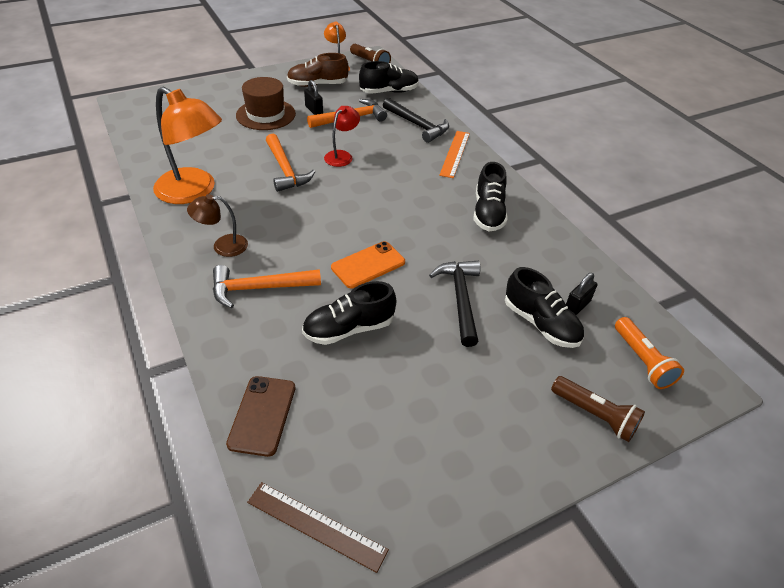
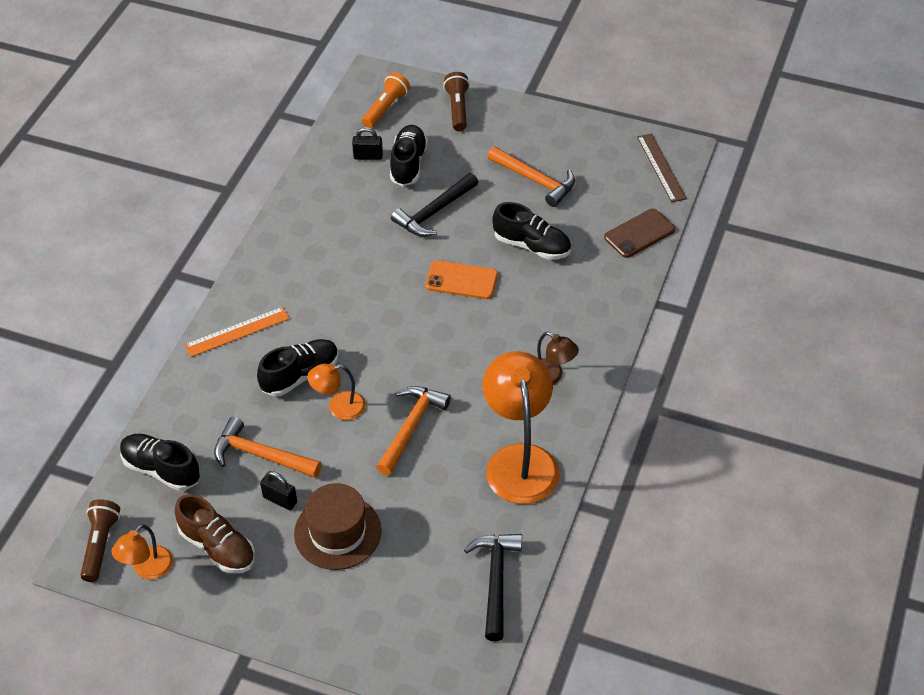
camera: 130 degrees left, 5 degrees up
(259, 288) = (560, 318): orange hammer -> orange hammer (535, 180)
(314, 110) = (280, 500): black padlock -> black padlock turned 75 degrees counterclockwise
(342, 155) = (339, 407): red lamp -> orange lamp
(417, 125) = (213, 393): black hammer -> black hammer (496, 580)
(488, 213) = (310, 256): black shoe -> black shoe (300, 376)

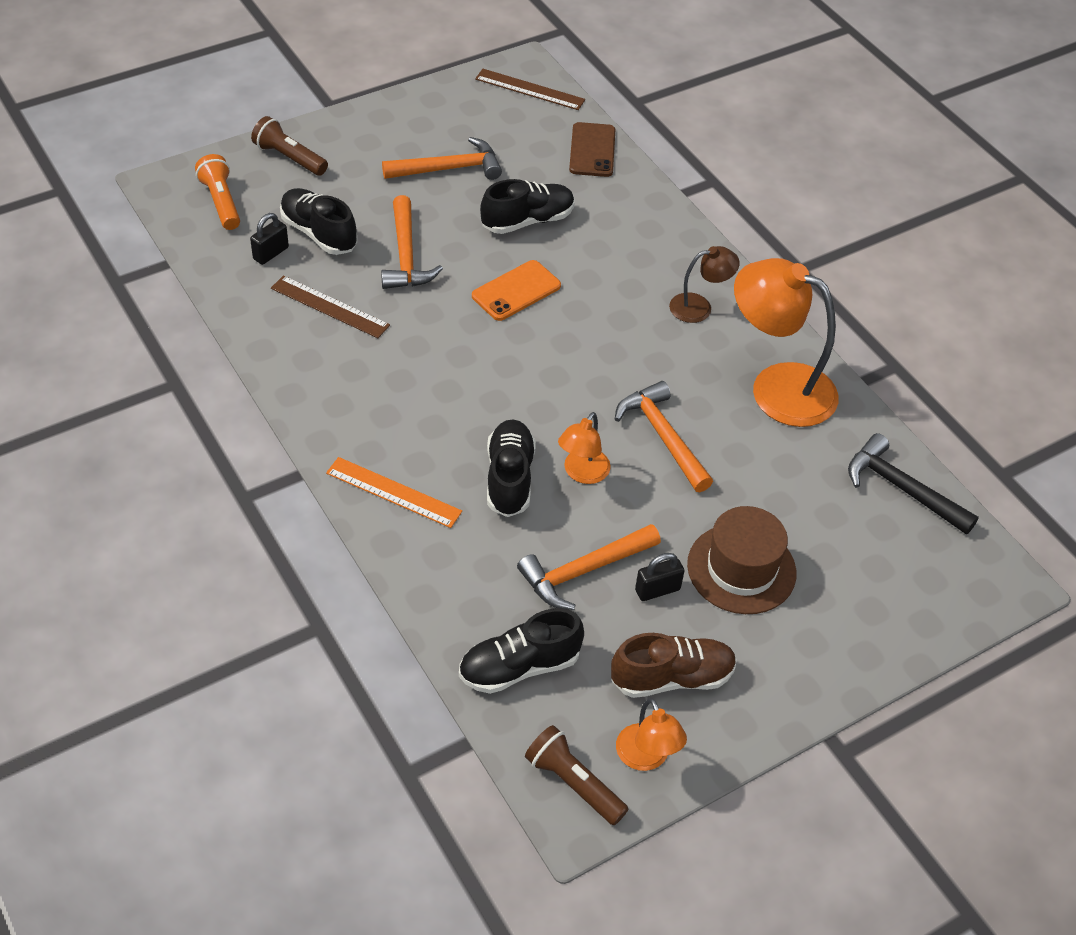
camera: 55 degrees left, 0 degrees up
(237, 332) = (393, 492): orange ruler -> orange ruler turned 75 degrees counterclockwise
(353, 209) = (330, 307): none -> brown ruler
(434, 212) = (406, 255): black hammer -> orange hammer

